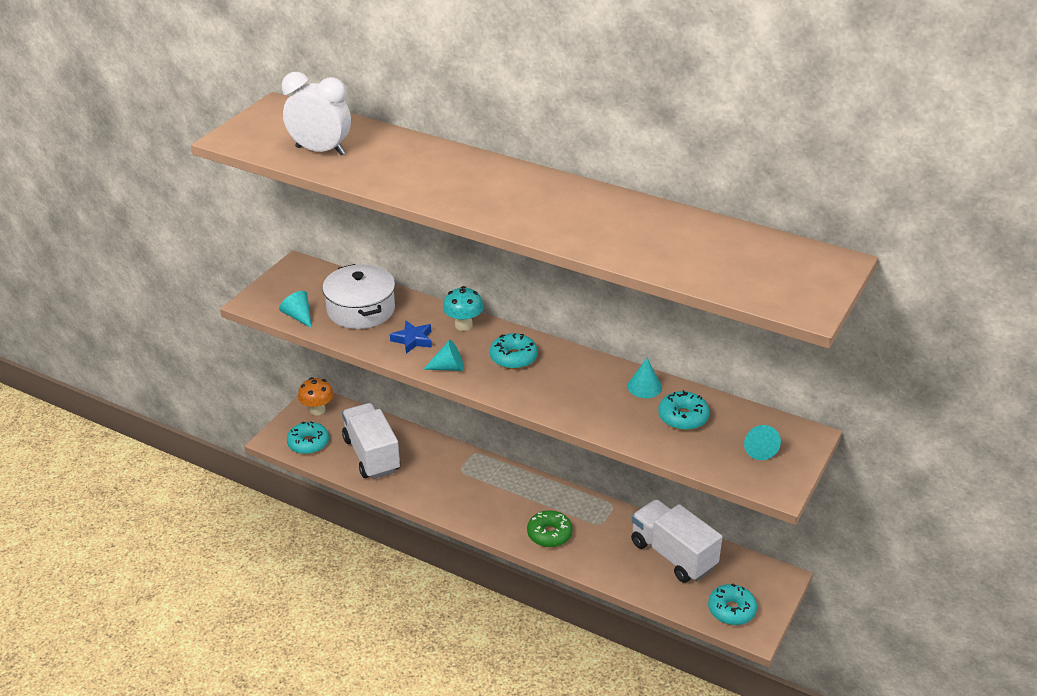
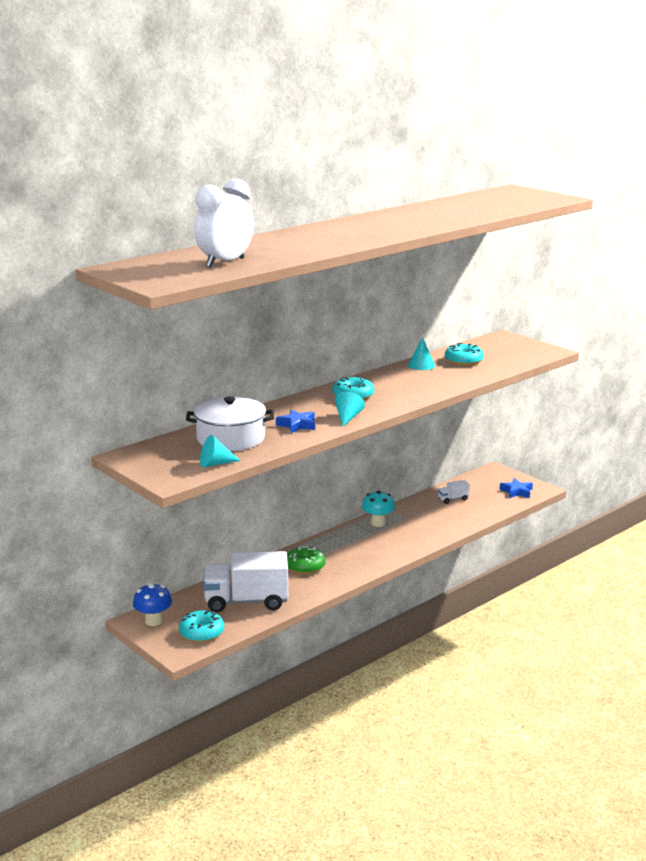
camera: 70 degrees left, 15 degrees down
(317, 410) = (153, 621): orange mushroom -> blue mushroom
(463, 325) = (292, 405): turquoise mushroom -> turquoise mushroom (378, 523)
(549, 534) = (404, 539): green donut -> green donut (305, 566)
(673, 555) = (453, 499): white truck -> white truck, size x0.43
(731, 610) = (516, 491): turquoise donut -> blue star
(758, 449) = (509, 349): turquoise cone -> none

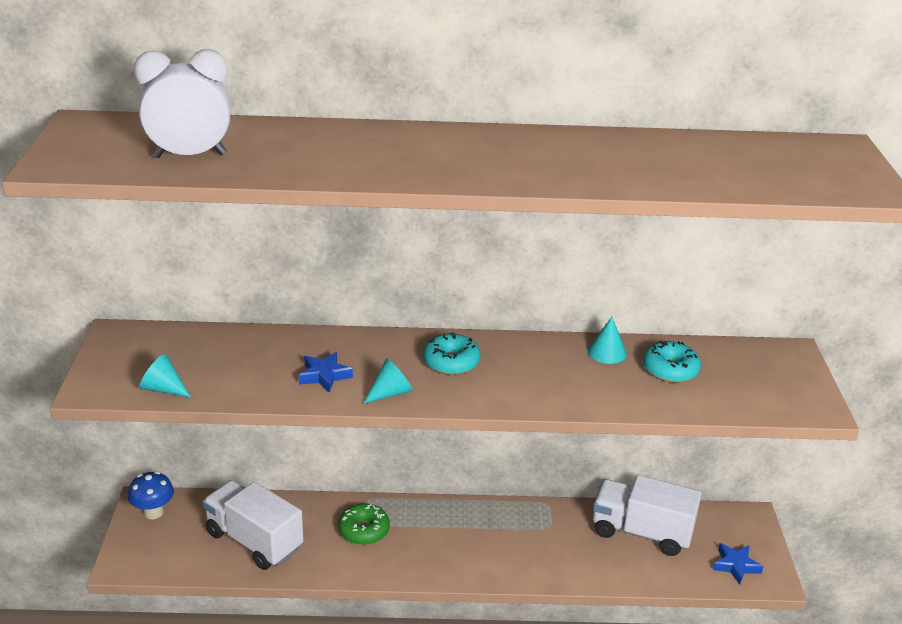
camera: 40 degrees right, 10 degrees up
(201, 633) = (168, 554): turquoise donut -> none
(231, 438) = (235, 360): white pot -> none
(378, 523) = (512, 517): turquoise mushroom -> none
(453, 499) = (641, 532): white truck -> white truck, size x2.34

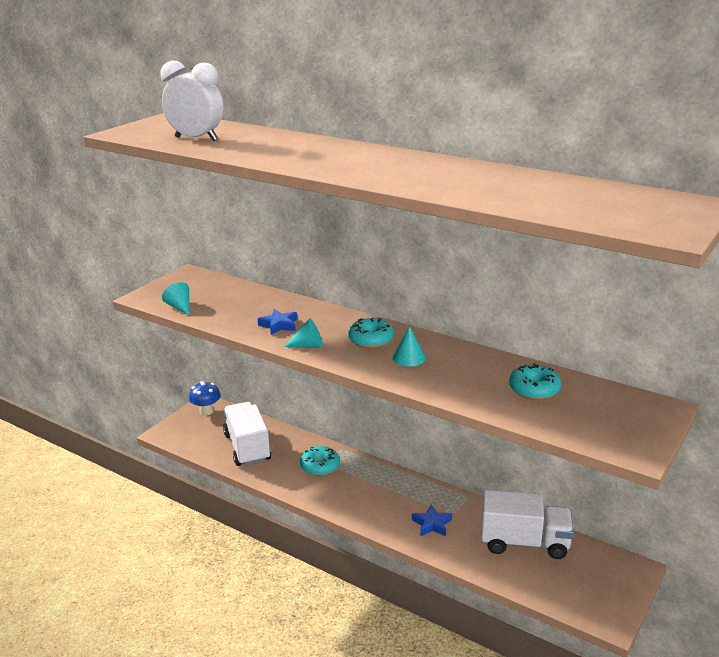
camera: 35 degrees right, 5 degrees down
(364, 530) = (320, 466): green donut -> turquoise donut
(607, 352) = (495, 364): turquoise cone -> turquoise cone (409, 358)
(641, 532) = (524, 543): white truck -> white truck turned 135 degrees clockwise
(735, 566) = (585, 597): blue star -> blue star (432, 524)

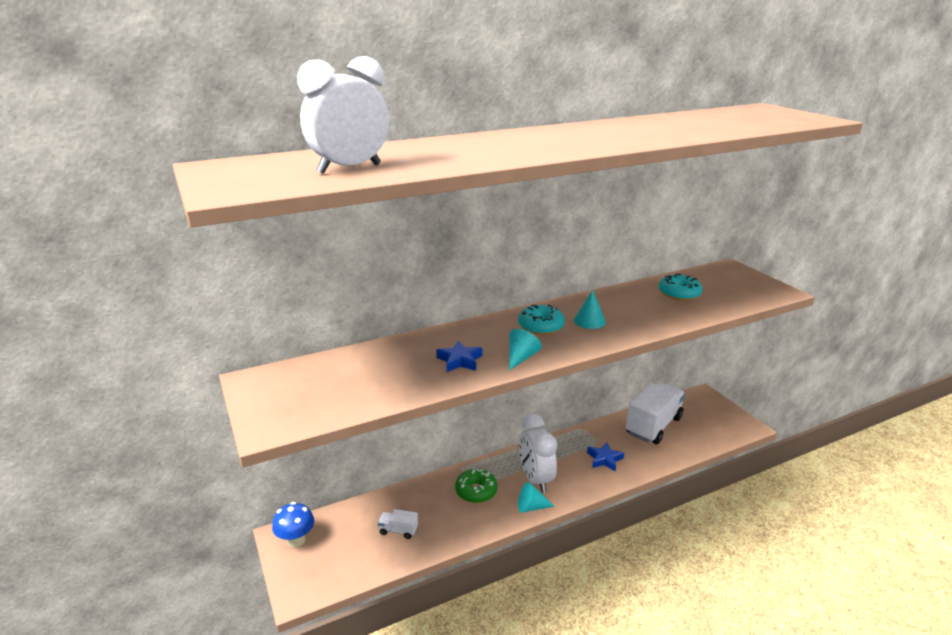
camera: 60 degrees left, 0 degrees up
(180, 307) = (336, 408): turquoise cone -> turquoise cone (531, 507)
(247, 447) = (398, 530): white truck -> white truck, size x0.43
(320, 466) = (476, 491): turquoise donut -> green donut
(364, 492) = (535, 479): none -> white clock

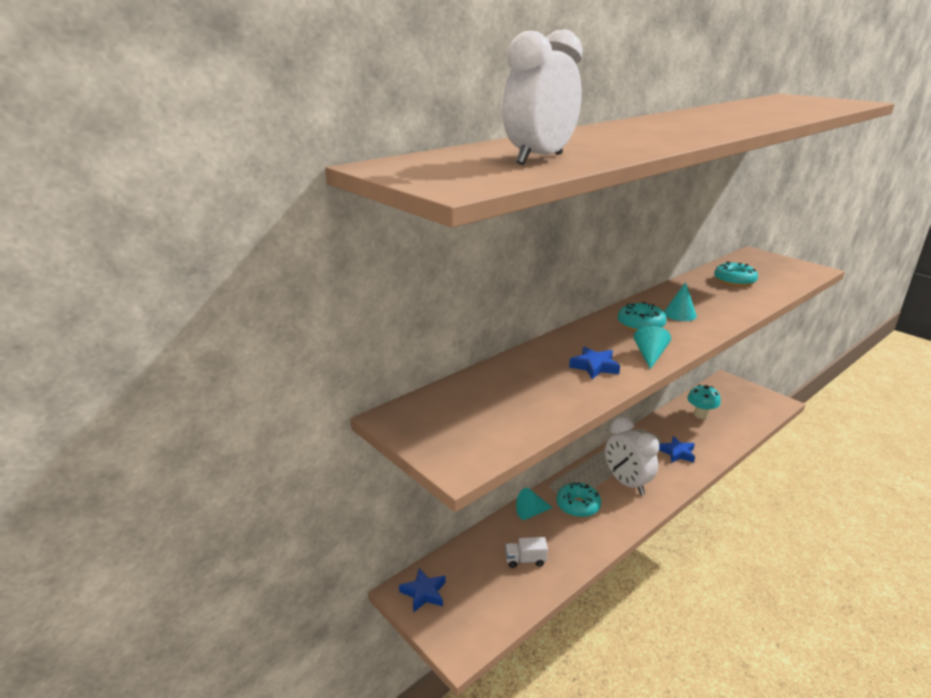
camera: 15 degrees left, 0 degrees up
(296, 540) = (424, 593): blue mushroom -> blue star
(476, 491) = (578, 506): green donut -> turquoise donut
(531, 507) = (639, 510): turquoise cone -> turquoise cone (531, 513)
(653, 426) = (700, 415): white truck -> turquoise mushroom

